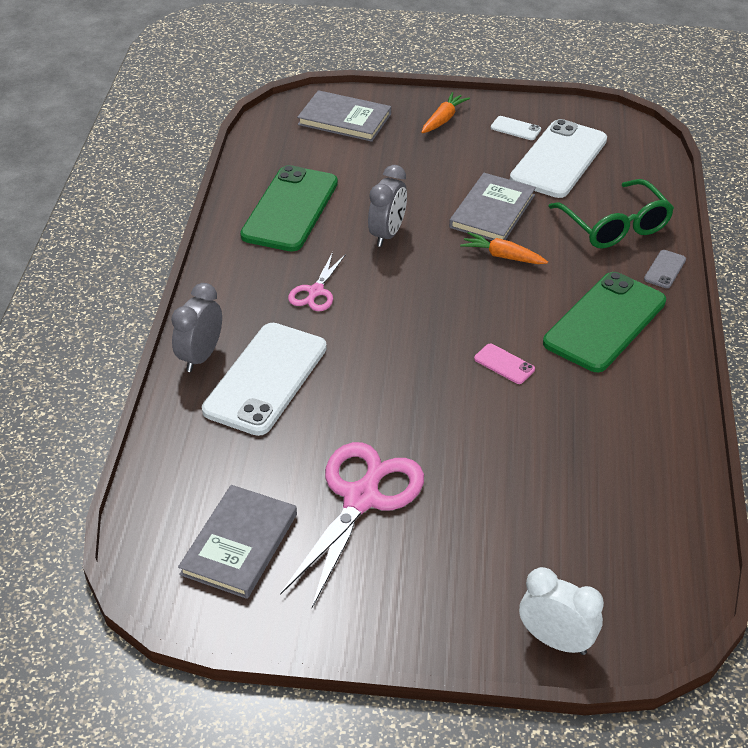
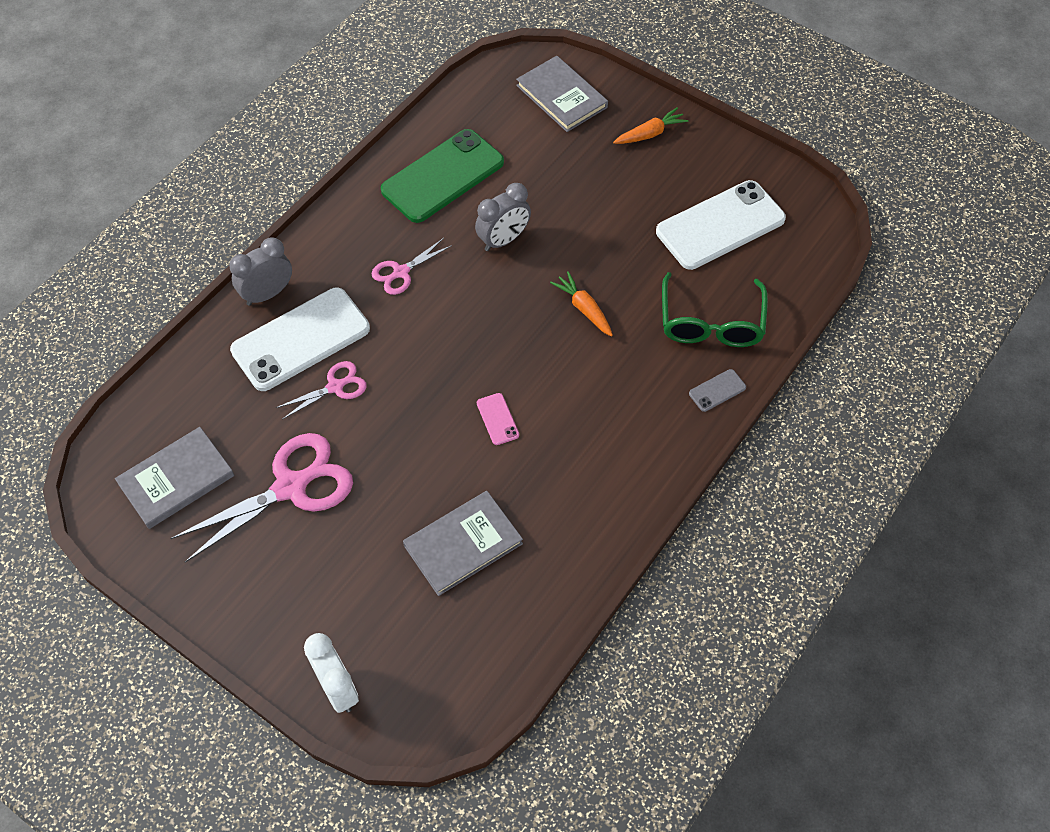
camera: 30 degrees right, 15 degrees up
(333, 401) = (335, 387): none -> pink scissors
(492, 211) = (613, 256): grey book -> grey book (463, 544)
(515, 128) = (708, 172): white phone -> none
(605, 322) = (617, 419): green phone -> none

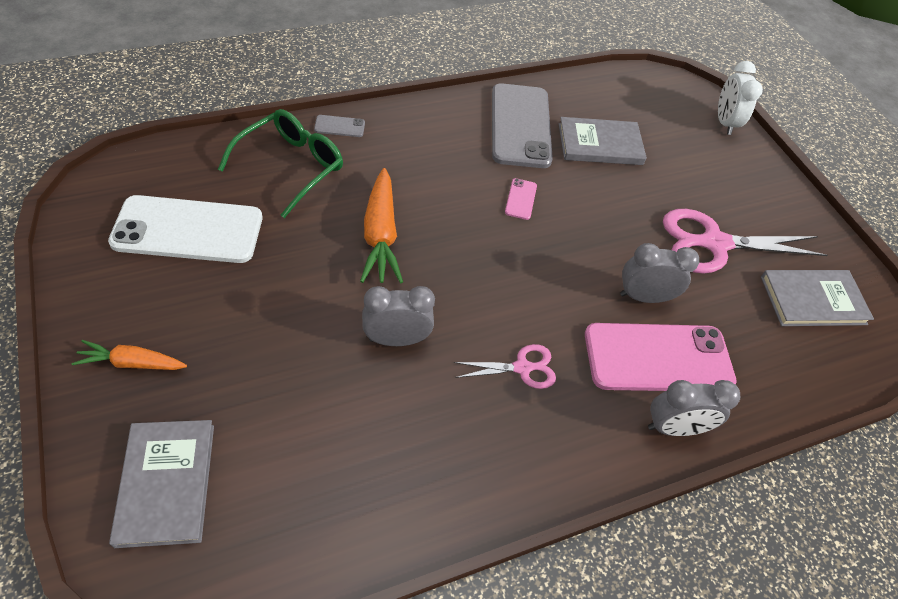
camera: 155 degrees left, 5 degrees down
(301, 339) = (658, 358): white phone -> pink phone
(335, 387) = (643, 297): pink scissors -> grey clock
(442, 176) = (400, 457): green phone -> none
(558, 512) = (520, 126): none -> grey phone
(584, 309) = (380, 235): orange carrot -> orange carrot, size x1.62

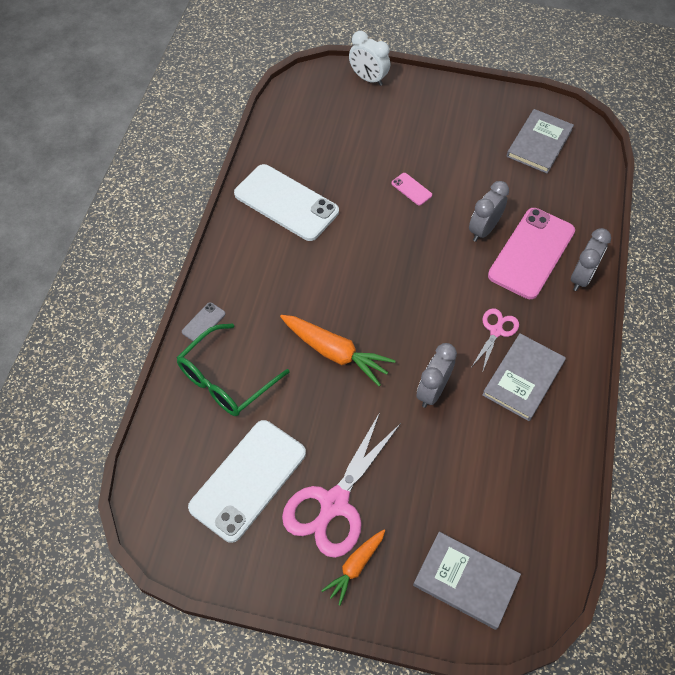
camera: 50 degrees left, 5 degrees up
(290, 167) = (226, 379): green glasses -> green glasses turned 120 degrees counterclockwise
(520, 126) = (286, 203): grey phone -> white phone
(520, 199) = (358, 247): pink phone -> pink phone (411, 189)
(600, 144) = (338, 166): grey book -> grey book (523, 378)
(714, 243) = (466, 162): pink scissors -> pink scissors (334, 503)

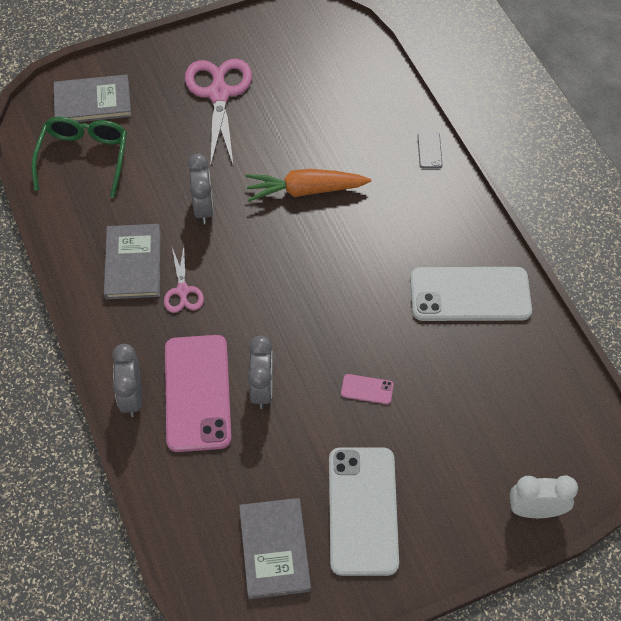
camera: 145 degrees right, 0 degrees up
(226, 379) = (370, 123): green glasses -> green glasses (84, 158)
(248, 480) = (291, 74): white phone -> white phone (362, 510)
(355, 567) = (175, 69): orange carrot -> none

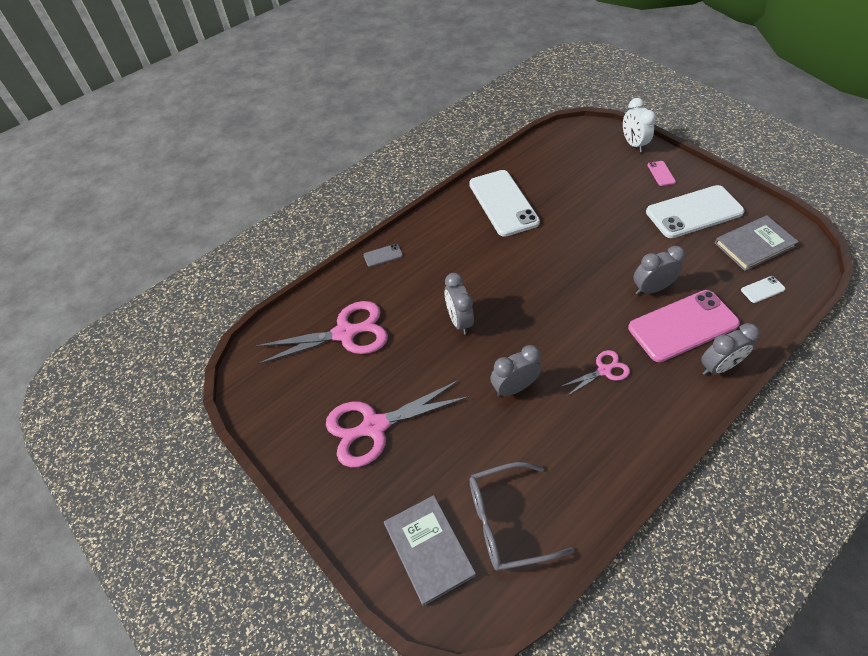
camera: 105 degrees left, 5 degrees down
(84, 158) = (507, 521): green glasses -> grey glasses
(133, 263) = (600, 419): grey book -> none
(203, 510) = (762, 289): none -> white phone
(305, 190) = (459, 321): orange carrot -> grey clock
(334, 95) = (345, 333): none -> pink scissors
(367, 389) = (610, 233): pink phone -> pink phone (661, 173)

